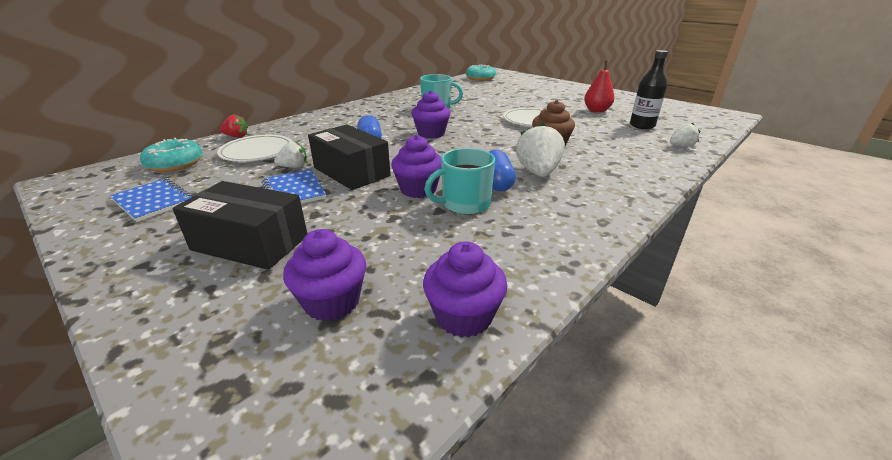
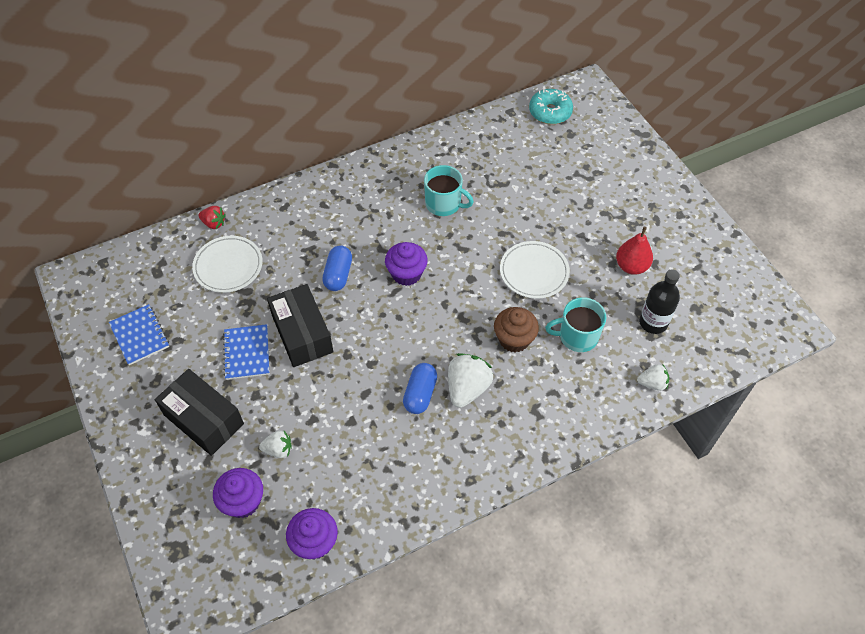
camera: 20 degrees right, 25 degrees up
(175, 164) = (156, 270): turquoise donut -> none
(294, 167) = (255, 308): white strawberry -> white strawberry (278, 449)
(418, 189) = (348, 384): purple cupcake -> none
(464, 204) = (375, 419): turquoise mug -> turquoise mug (577, 336)

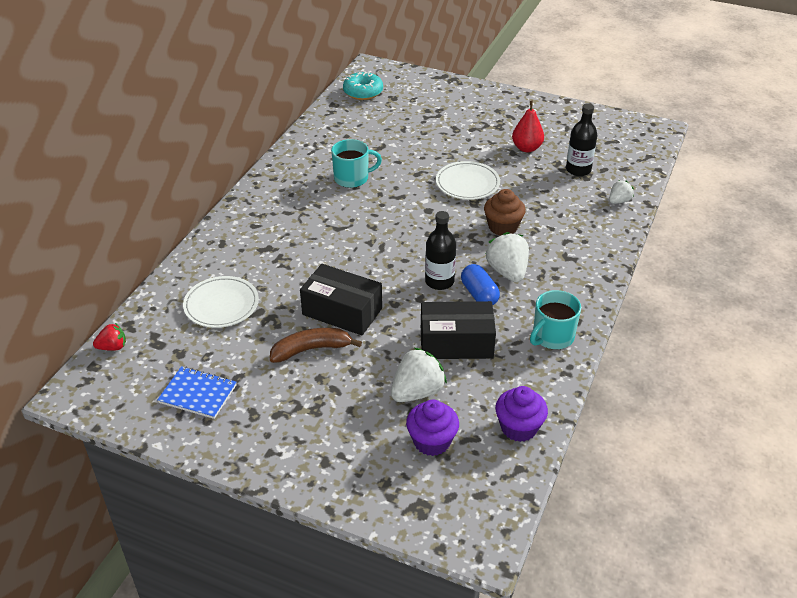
camera: 40 degrees left, 15 degrees down
(204, 419) = (330, 412): black box -> black box (456, 342)
(214, 223) = (171, 285): red strawberry -> red strawberry (113, 347)
(247, 353) = (311, 349): blue notebook -> brown banana
(278, 449) = (417, 392): white strawberry -> white strawberry, size x1.74
(338, 275) = (324, 261): blue capsule -> none
(403, 358) = (439, 281): none -> black bottle
(406, 274) = (377, 232): purple cupcake -> none
(577, 336) = (541, 203): turquoise mug -> turquoise mug (552, 337)

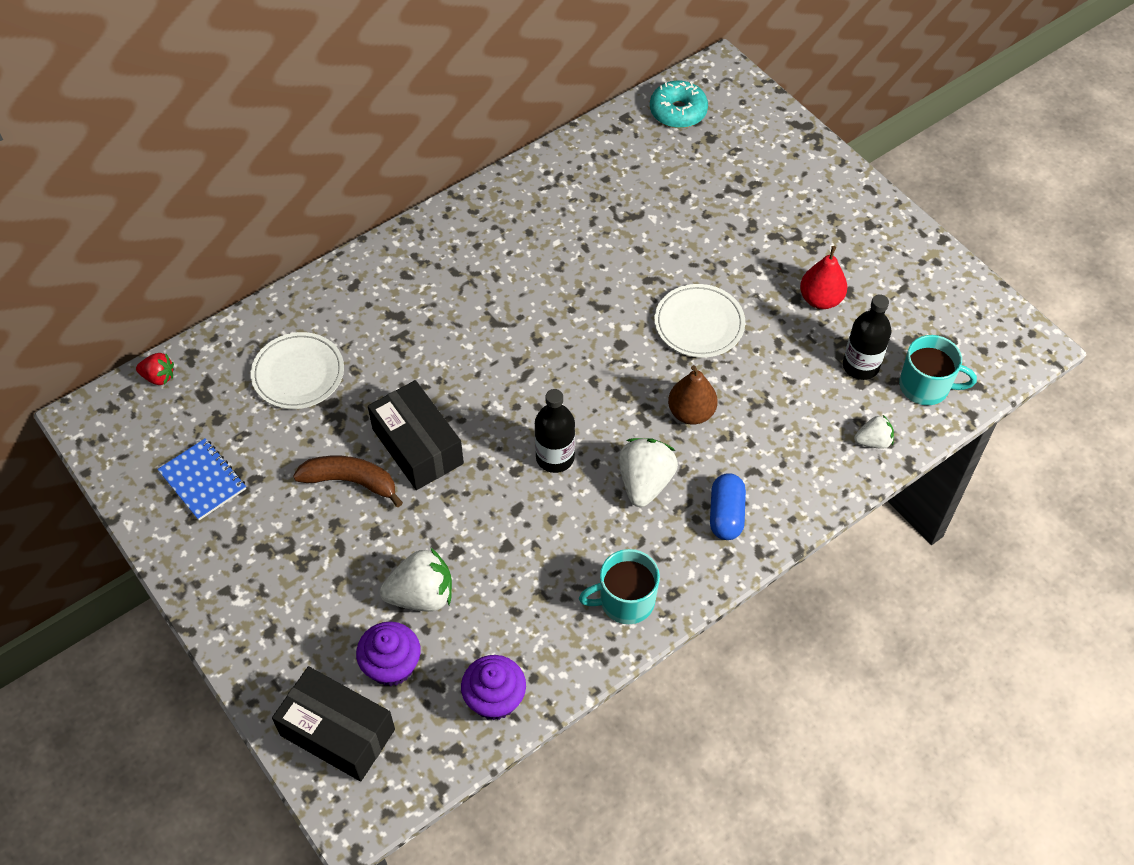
camera: 30 degrees right, 15 degrees up
(352, 178) = (565, 252): turquoise mug -> turquoise mug (926, 386)
(456, 342) = (511, 552): black box -> black box (338, 732)
(479, 294) = (587, 499): blue capsule -> blue capsule (726, 514)
(503, 227) = (691, 412): brown cupcake -> brown pear

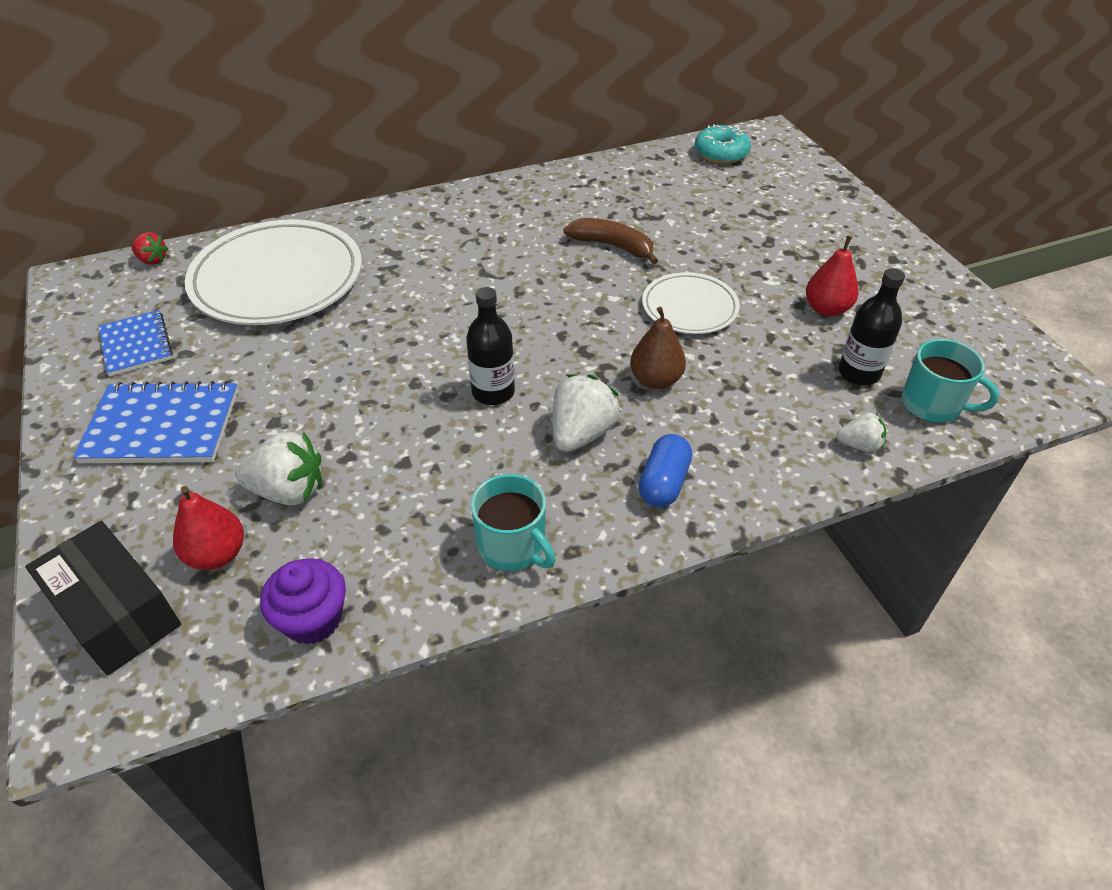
camera: 15 degrees right, 10 degrees down
(278, 560) = (162, 426): none -> blue notebook
(298, 374) = (277, 279): white plate -> white plate, size x1.83
(351, 481) = (275, 373): brown banana -> brown banana (613, 246)
(392, 665) = (217, 554): purple cupcake -> red pear
(418, 446) = (358, 356): black box -> none
(625, 601) = (513, 546): turquoise mug -> turquoise mug turned 135 degrees counterclockwise

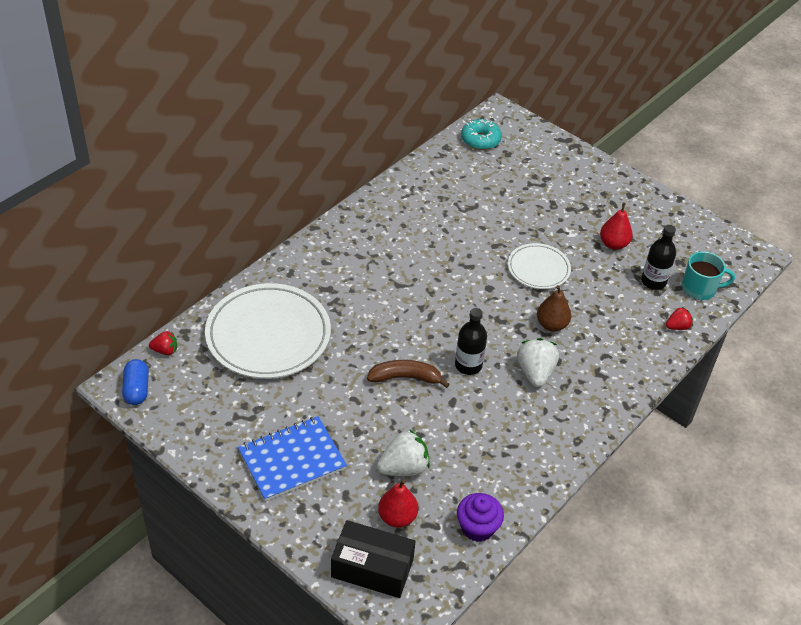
camera: 30 degrees left, 0 degrees up
(136, 345) = (220, 415): blue notebook -> none
(513, 546) = (547, 450): turquoise mug -> none
(613, 246) = (463, 238): brown banana -> brown banana (405, 377)
(664, 483) = (596, 385): blue capsule -> blue capsule (137, 389)
(859, 445) = (677, 327): white strawberry -> red strawberry

